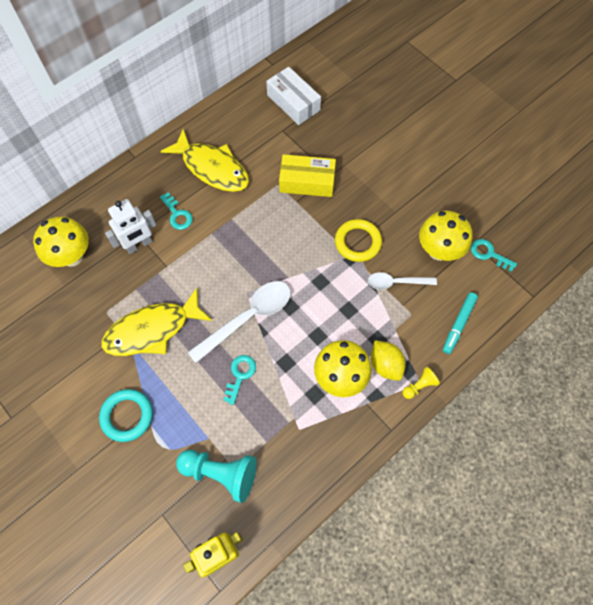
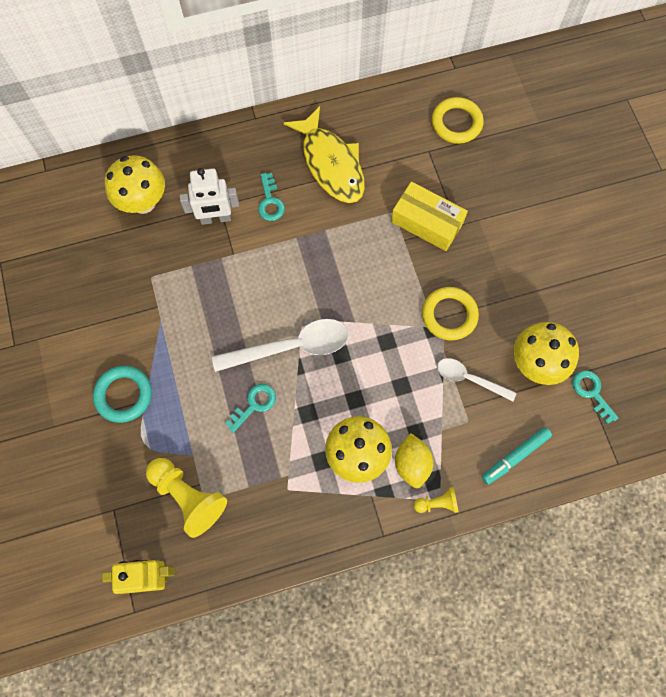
camera: 25 degrees right, 5 degrees up
(152, 330) = (188, 316): yellow fish -> none
(221, 473) = (188, 497): turquoise pawn -> yellow pawn
(293, 102) = (456, 123): white box -> yellow ring

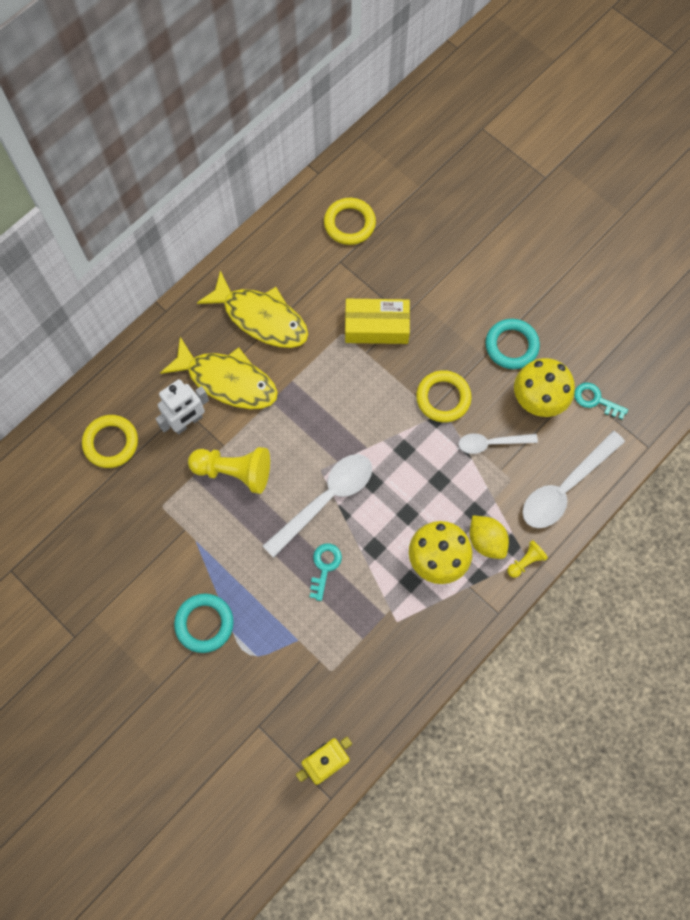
camera: 30 degrees left, 0 degrees up
(143, 202) = (111, 443): yellow mushroom -> yellow ring
(188, 497) = (316, 677): yellow pawn -> yellow pawn (234, 472)
(270, 201) = (227, 381): turquoise key -> yellow fish
(515, 456) = (565, 487): turquoise marker -> white spoon
(540, 302) = (511, 346): none -> turquoise ring

